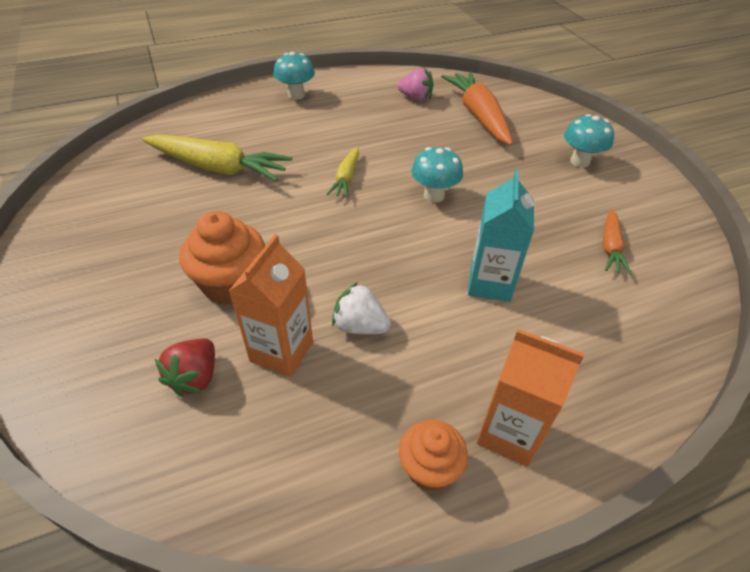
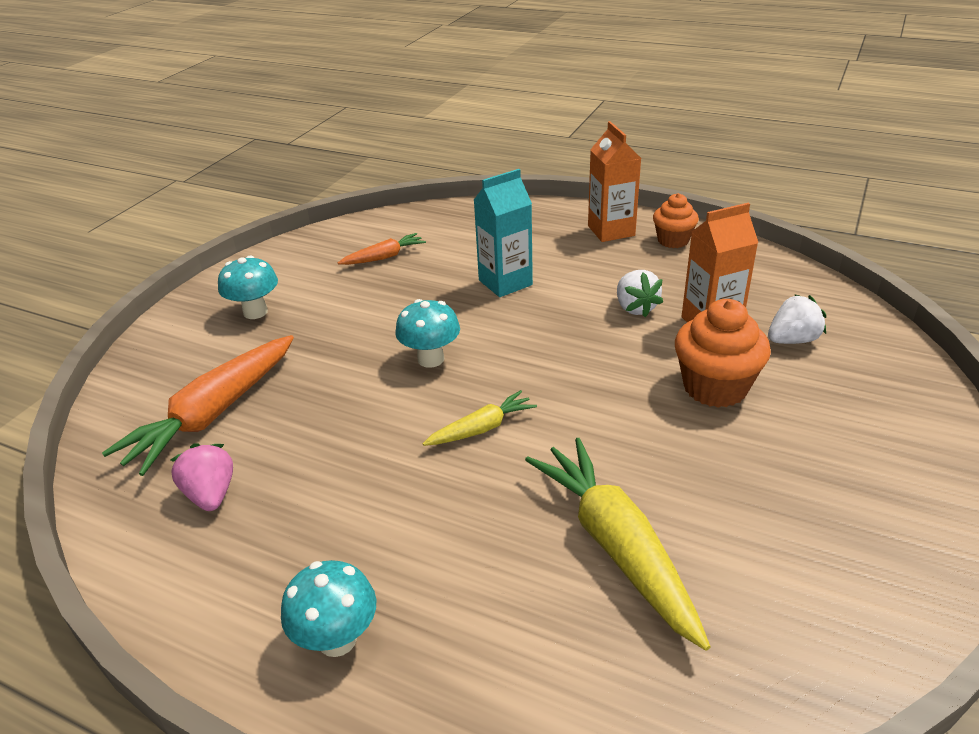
camera: 130 degrees left, 10 degrees down
(195, 377) = (792, 340): red strawberry -> white strawberry

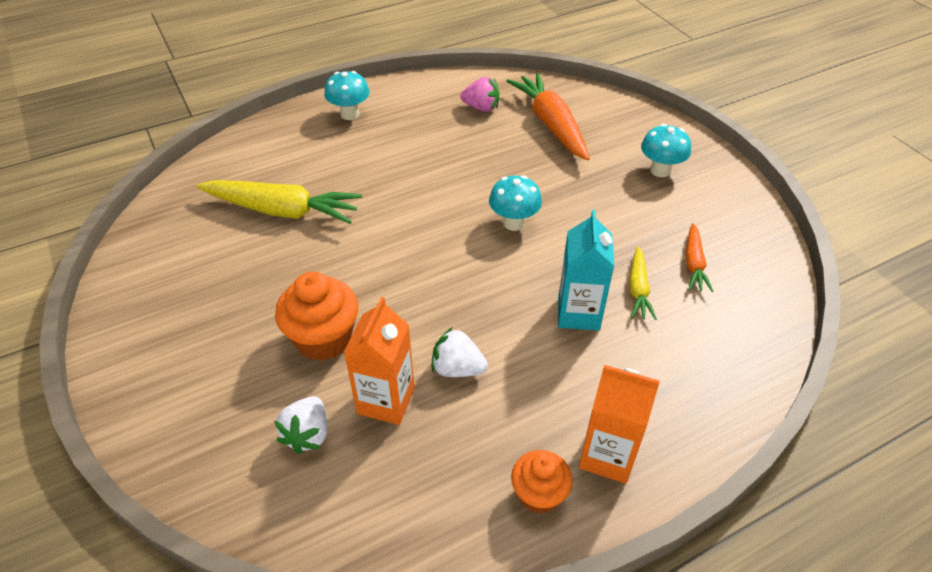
camera: 125 degrees right, 10 degrees up
(481, 428) = (420, 211): yellow carrot -> yellow carrot (638, 289)

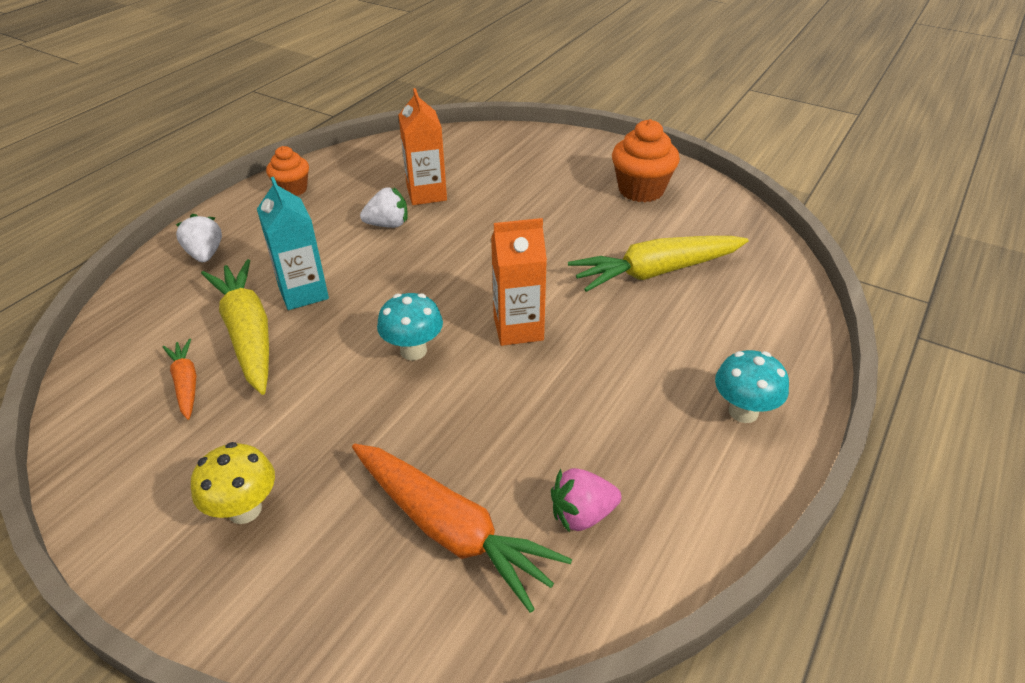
camera: 150 degrees right, 5 degrees down
(308, 434) = (462, 166): white strawberry -> white strawberry (205, 254)
(323, 339) = (505, 206): orange cupcake -> orange cupcake (641, 190)
(607, 456) = (250, 219): orange carton -> orange carton (518, 329)
(638, 289) = (248, 334): yellow carrot -> yellow carrot, size x1.91
(660, 170) = (245, 509): turquoise mushroom -> yellow mushroom

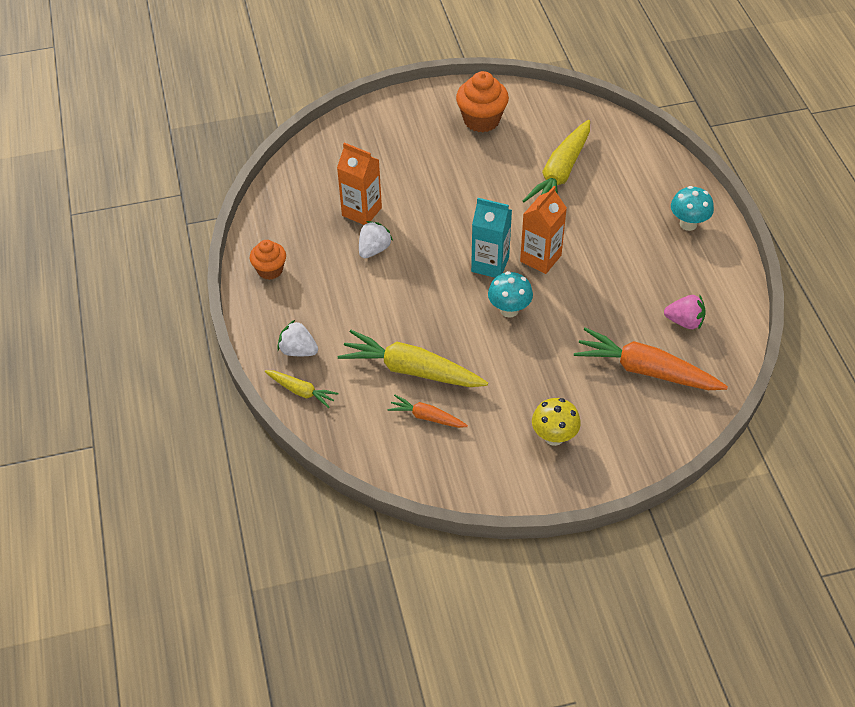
camera: 45 degrees left, 10 degrees up
(150, 284) = (301, 391): none -> yellow carrot
(303, 293) = (399, 326): turquoise carton -> turquoise carton (490, 264)
(451, 530) = (646, 370): orange carrot -> orange carrot turned 150 degrees counterclockwise
(582, 514) = (684, 321): pink strawberry -> pink strawberry turned 105 degrees counterclockwise

